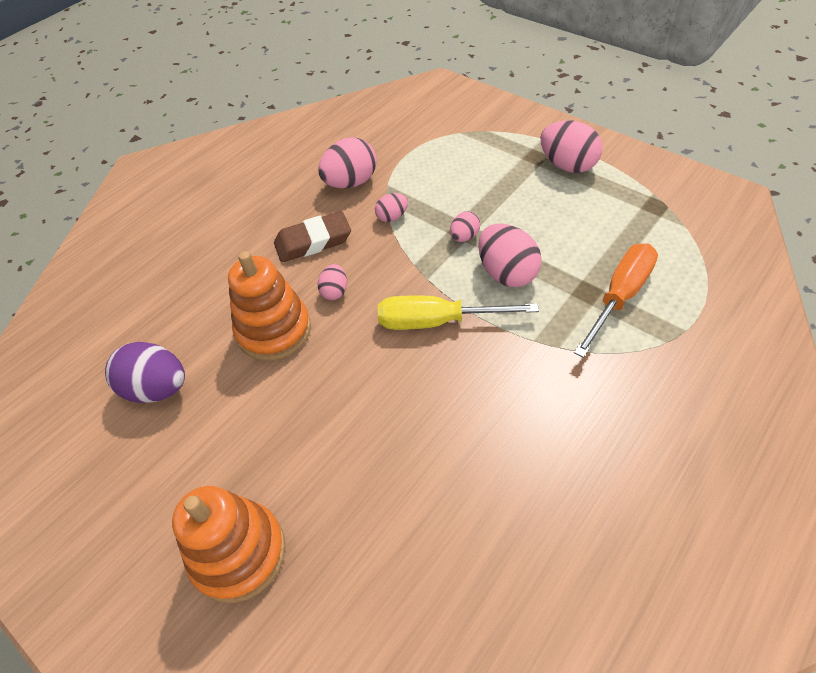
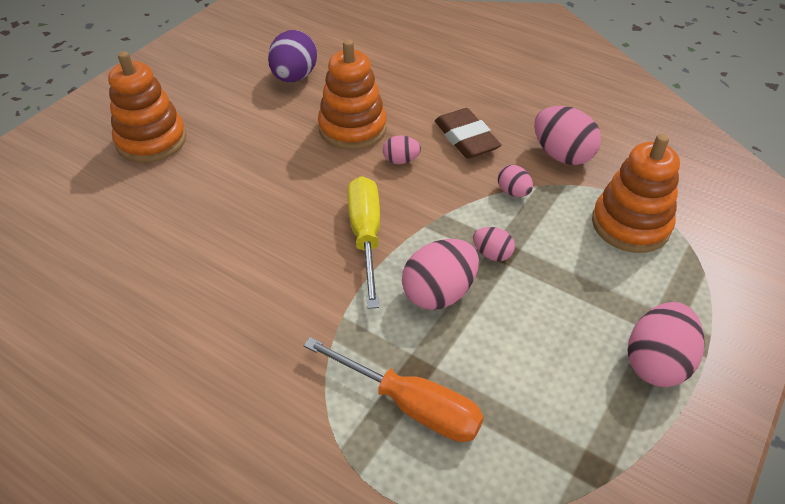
camera: 80 degrees right, 5 degrees down
(438, 157) = (630, 224): none -> orange stacking toy

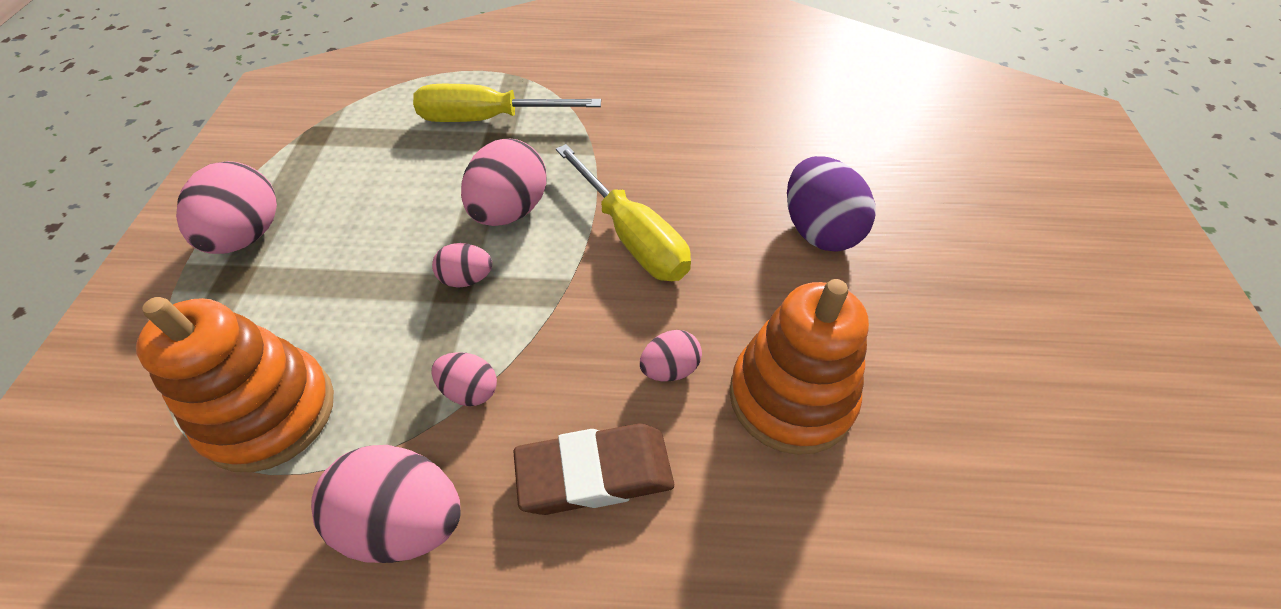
camera: 150 degrees right, 5 degrees up
(151, 140) = (1011, 240): orange stacking toy -> none
(294, 77) = (1003, 472): purple egg -> purple egg (819, 230)
(411, 405) = (488, 119): orange screwdriver -> yellow screwdriver
(466, 138) = (595, 473): brown eraser -> brown eraser turned 45 degrees counterclockwise

